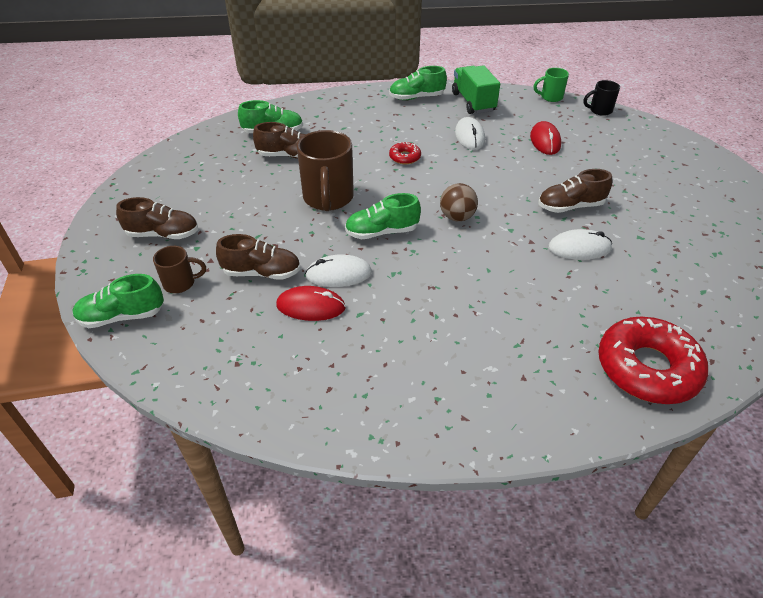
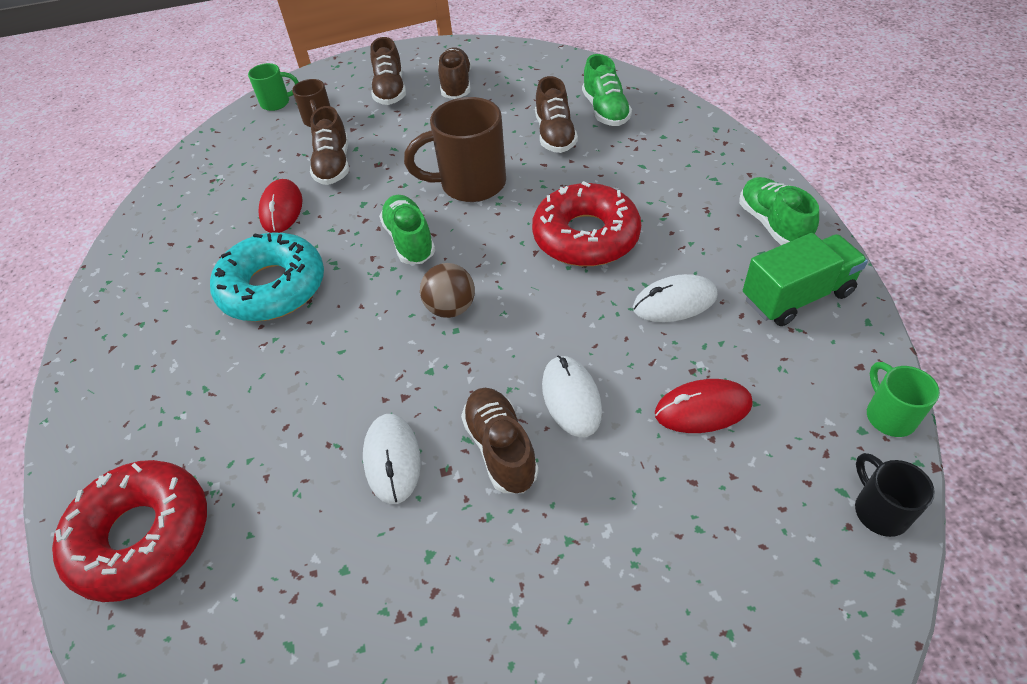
camera: 85 degrees right, 5 degrees up
(122, 316) = (277, 103): green shoe -> green mug
(185, 196) = (456, 85): none -> brown shoe
(339, 274) = (331, 219): white mouse -> white mouse (571, 398)
(405, 157) = (586, 236): red donut -> red donut, size x2.22
(413, 309) = (273, 287): none -> turquoise donut

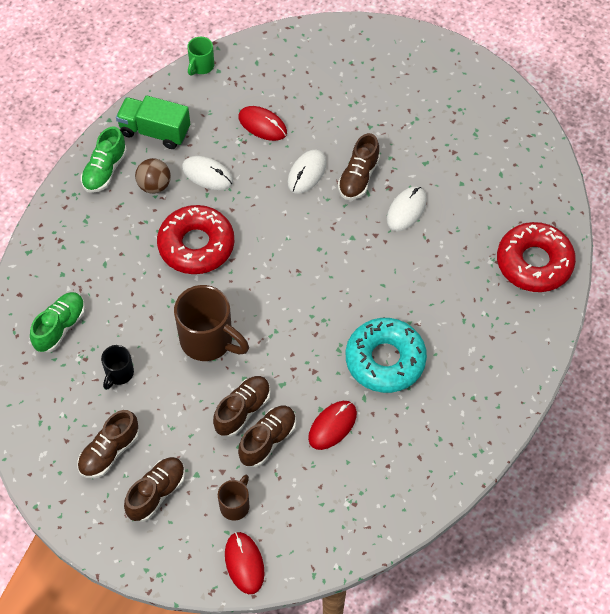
camera: 140 degrees left, 10 degrees up
(277, 103) = (244, 563): green mug -> red mouse
(409, 241) = (285, 327): green shoe -> none
(450, 308) = (309, 263): brown ball -> brown ball (154, 185)
(555, 135) = (115, 335): brown shoe -> brown shoe (242, 410)
(879, 510) = (254, 49): black mug -> black mug (119, 374)

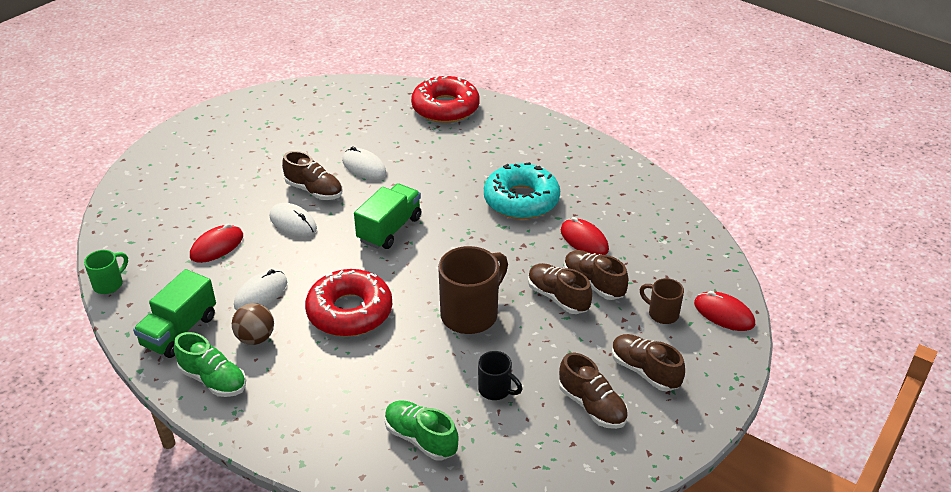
camera: 80 degrees left, 20 degrees down
(201, 66) = (109, 284): green mug -> green mug turned 90 degrees counterclockwise
(244, 563) = (724, 314): red mouse -> red mouse turned 45 degrees clockwise
(314, 252) = (389, 229): none -> green truck

